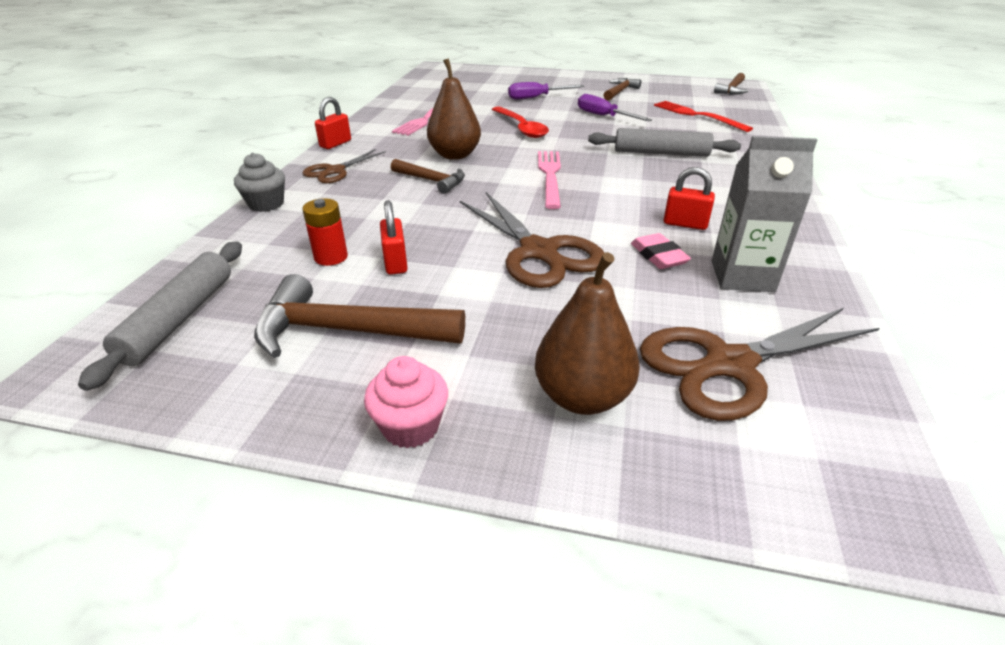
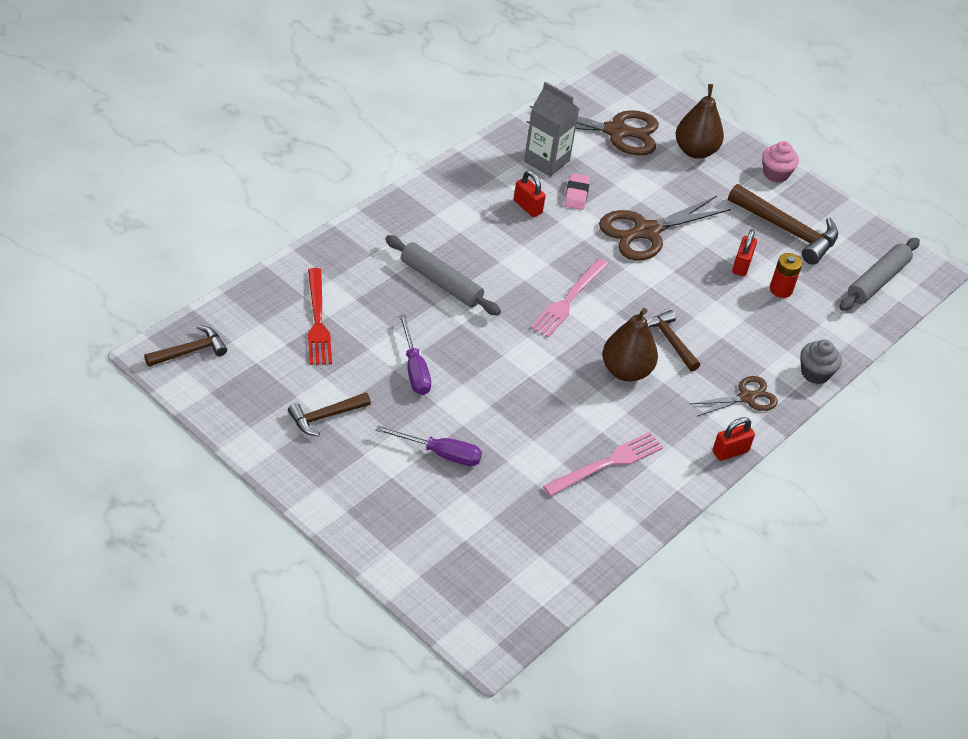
camera: 155 degrees left, 10 degrees up
(521, 128) = (523, 389): red spoon -> none
(538, 252) = (646, 231): brown scissors -> brown scissors turned 120 degrees counterclockwise

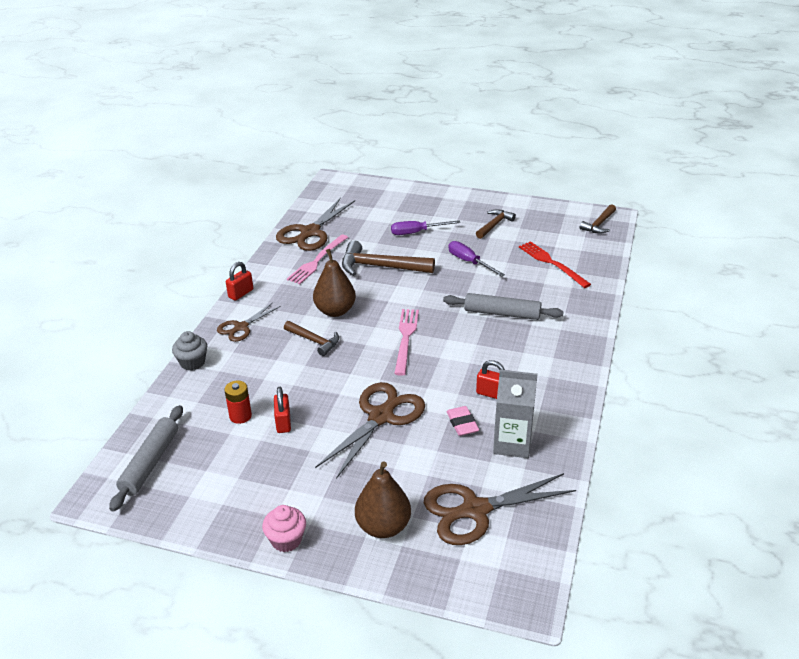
camera: 160 degrees right, 10 degrees down
(589, 526) = (310, 232): none -> brown scissors
(787, 231) = (252, 476): brown hammer -> brown hammer (380, 267)

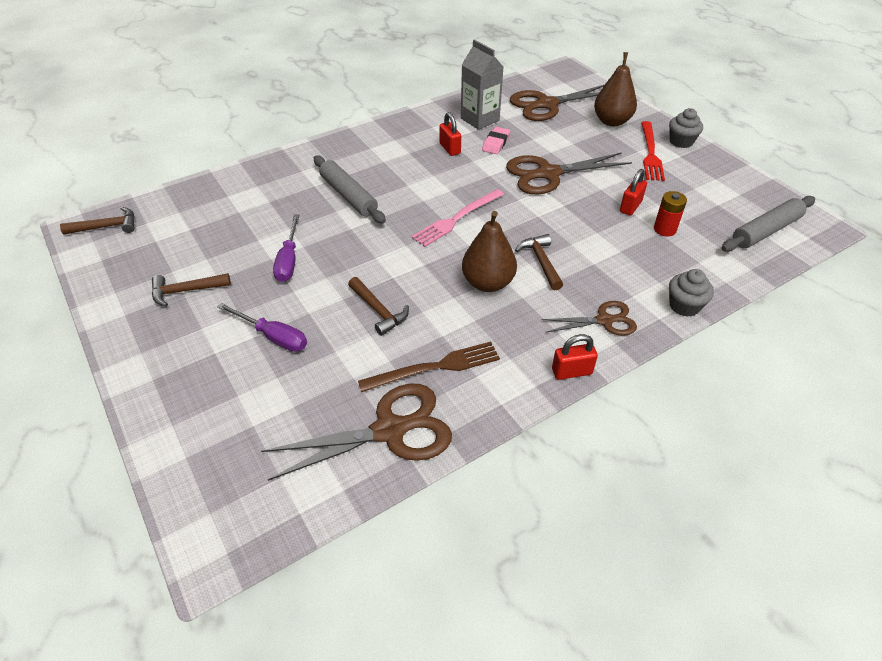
camera: 140 degrees left, 10 degrees up
(286, 540) = (681, 142): pink cupcake -> grey cupcake
(317, 261) = (435, 367): pink fork -> brown fork
(380, 267) = (378, 311): brown hammer -> brown hammer, size x0.59
(475, 510) = (547, 104): brown scissors -> brown scissors turned 135 degrees clockwise
(552, 263) = (227, 214): red fork -> red fork (650, 153)

